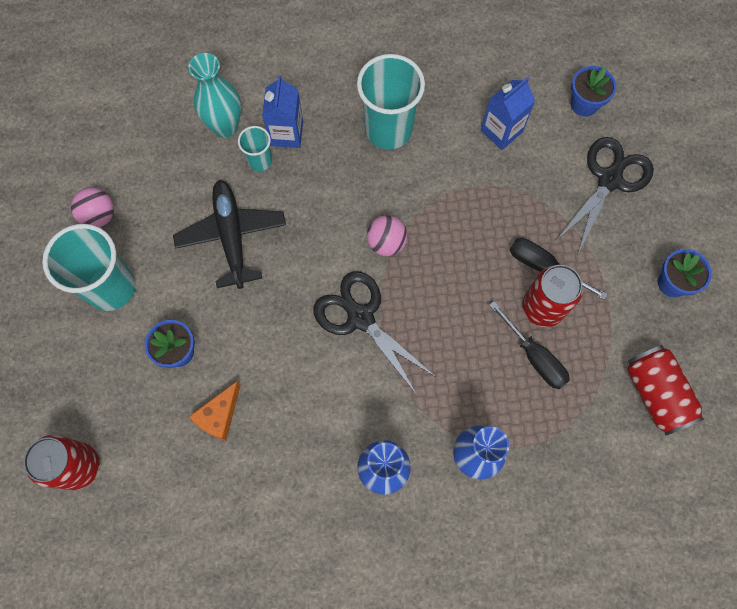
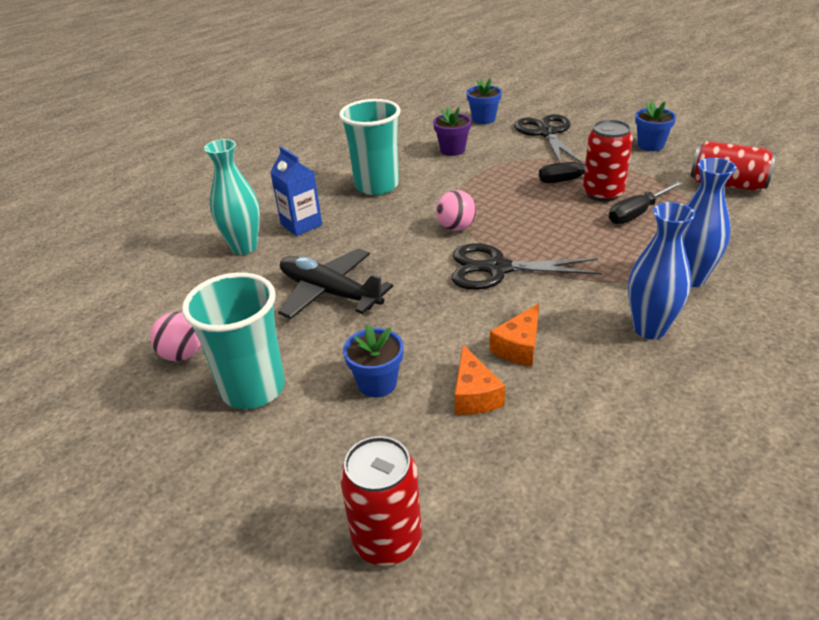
camera: 40 degrees left, 35 degrees down
(260, 161) = (298, 246): turquoise cup -> none
(287, 404) = (519, 347): none -> orange cheese
(501, 131) = (452, 150): blue carton -> purple flower pot
(534, 356) = (637, 213): black screwdriver -> black screwdriver turned 135 degrees clockwise

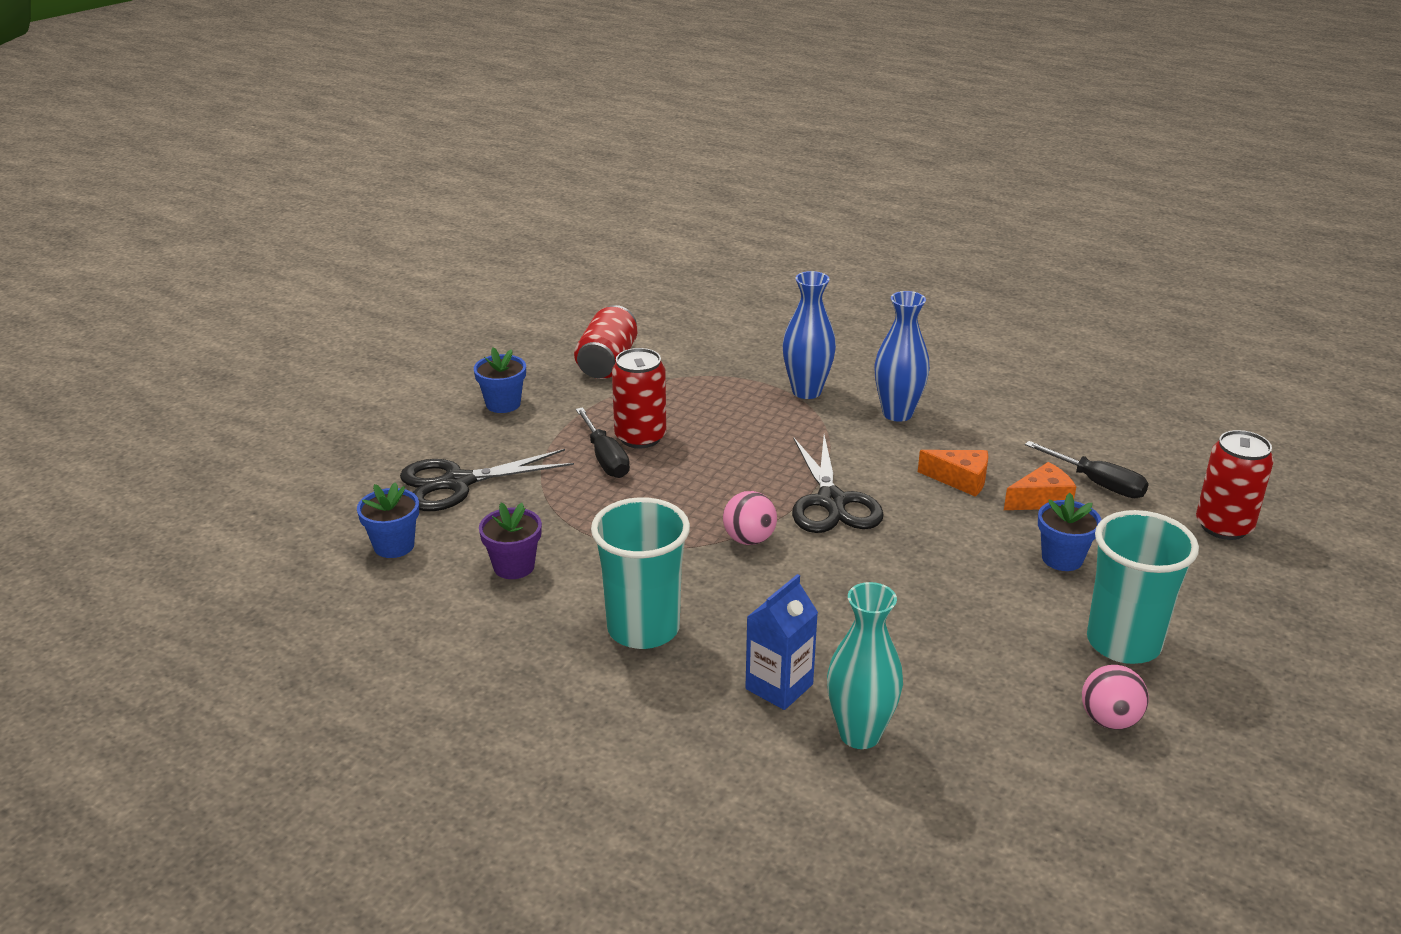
camera: 105 degrees left, 5 degrees down
(329, 293) = (932, 622): black plane -> none
(637, 213) = (685, 416): black screwdriver -> black screwdriver (1097, 483)

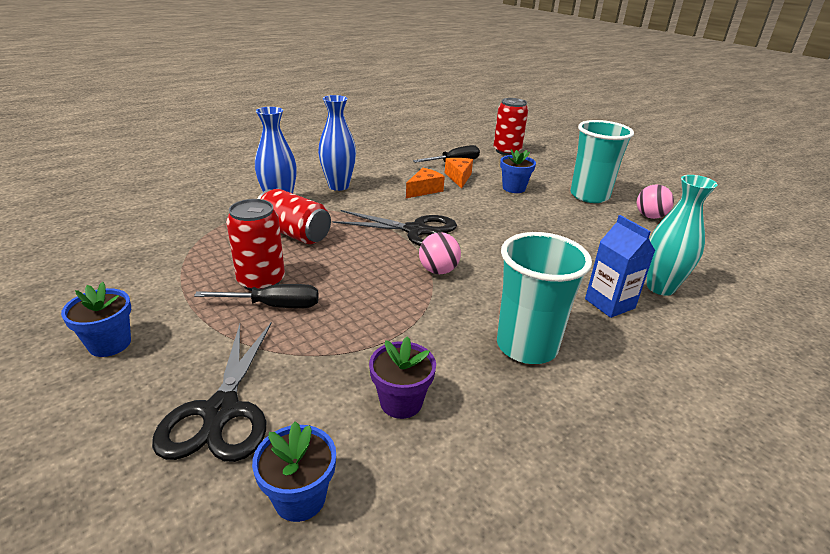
camera: 70 degrees left, 0 degrees up
(607, 362) = (124, 267): red can -> red can (294, 233)

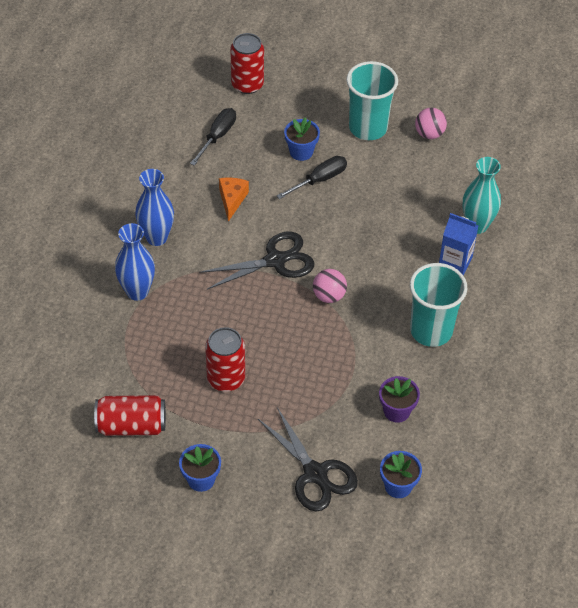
camera: 35 degrees left, 20 degrees up
(274, 306) = (259, 393): black screwdriver -> black screwdriver (319, 180)
(294, 233) = (191, 319): red can -> red can (131, 425)
(459, 177) = (243, 161): orange cheese -> none

